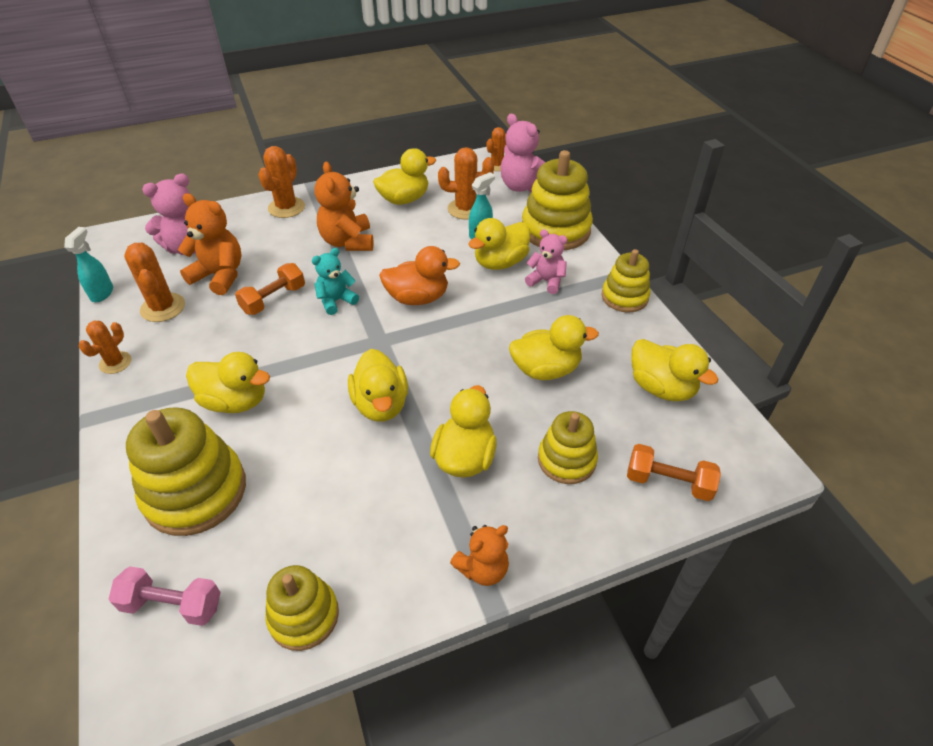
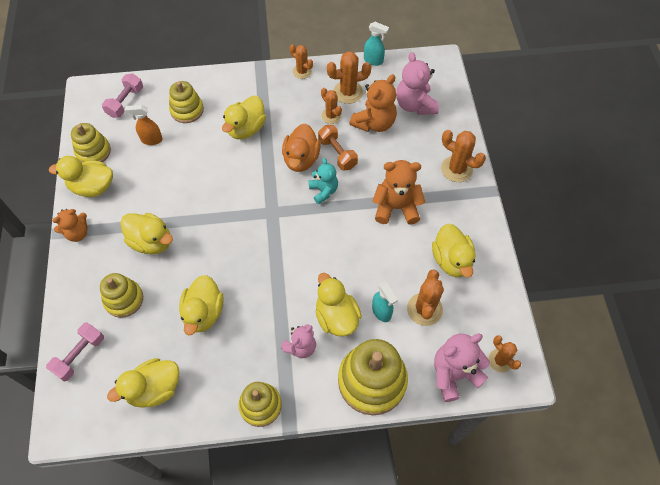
camera: 105 degrees right, 15 degrees up
(195, 492) = (187, 110): yellow stacking toy -> yellow stacking toy, size x0.60
(207, 316) = (331, 116): none -> orange cactus
(267, 525) = (151, 140): none -> orange spray bottle
(381, 404) = (213, 204): yellow duck -> yellow duck (93, 187)
(418, 298) = (310, 245): orange duck -> orange duck (301, 159)
(482, 569) = (77, 233): orange teddy bear -> orange teddy bear turned 105 degrees counterclockwise
(668, 482) = (80, 355): orange dumbbell -> pink dumbbell

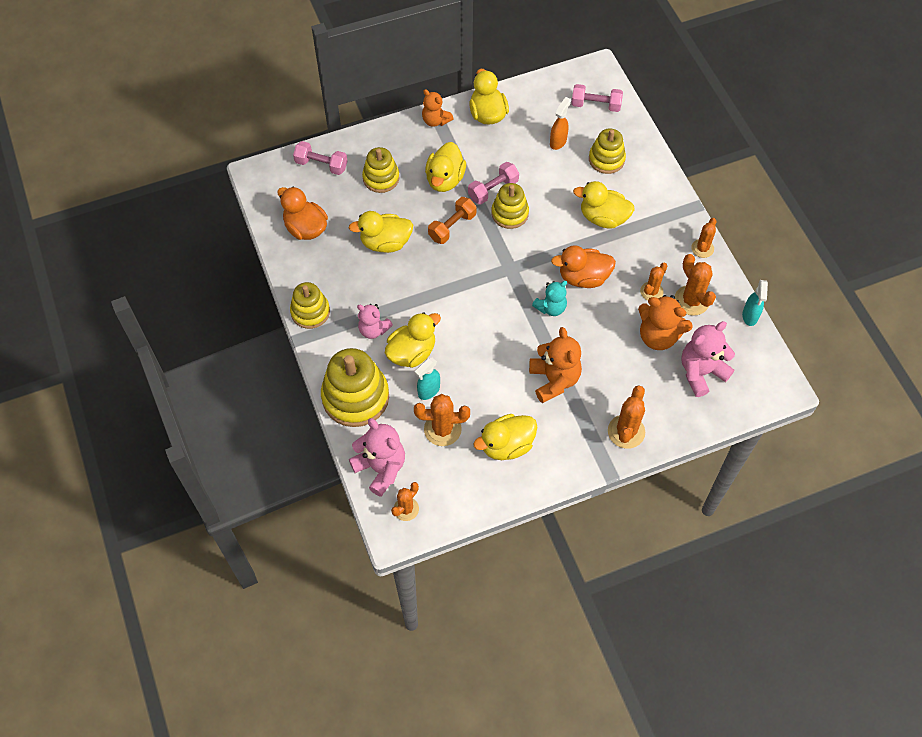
camera: 75 degrees right, 0 degrees up
(93, 151) = (527, 100): yellow stacking toy -> yellow stacking toy (510, 213)
(151, 140) = (558, 141): orange spray bottle -> orange spray bottle turned 45 degrees clockwise
(154, 389) = (305, 228): yellow duck -> orange duck
(181, 204) = (493, 189): none -> pink dumbbell
(337, 153) = (603, 309): orange dumbbell -> orange dumbbell (452, 227)

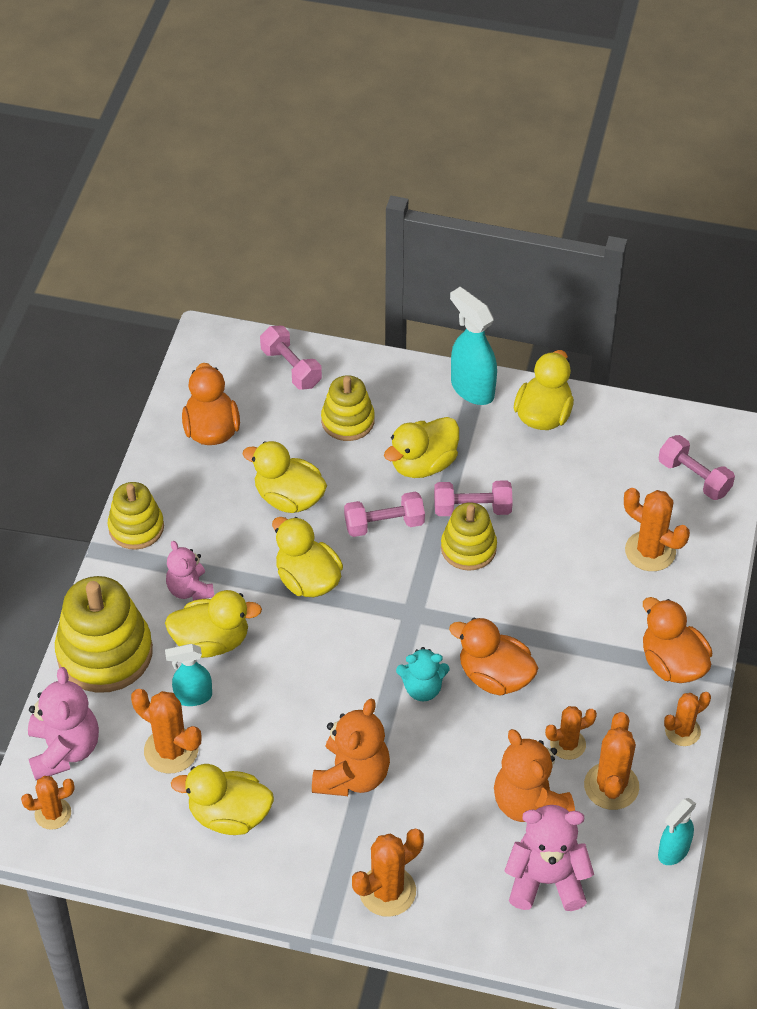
camera: 35 degrees right, 10 degrees down
(435, 120) = (472, 389): orange teddy bear -> turquoise spray bottle
(452, 227) = (384, 524): orange dumbbell -> pink dumbbell
(558, 141) = (605, 496): orange spray bottle -> none
(603, 218) = (583, 619): yellow duck -> yellow duck (307, 580)
(606, 159) = (650, 551): yellow stacking toy -> orange cactus
(668, 215) = (672, 664): none -> orange duck

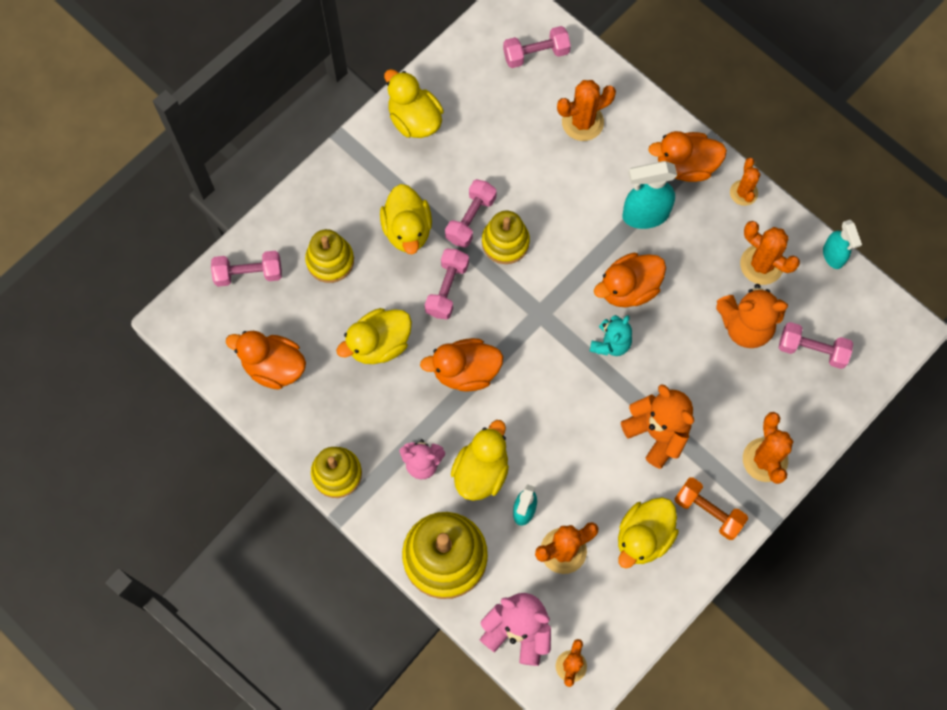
camera: 60 degrees left, 20 degrees up
(294, 863) = (708, 511): none -> orange dumbbell
(307, 580) = (465, 371): yellow duck -> orange duck
(472, 389) = (356, 154): turquoise spray bottle -> turquoise spray bottle (644, 215)
(546, 880) = (812, 350): pink teddy bear -> pink dumbbell
(568, 744) = (712, 273): orange cactus -> none

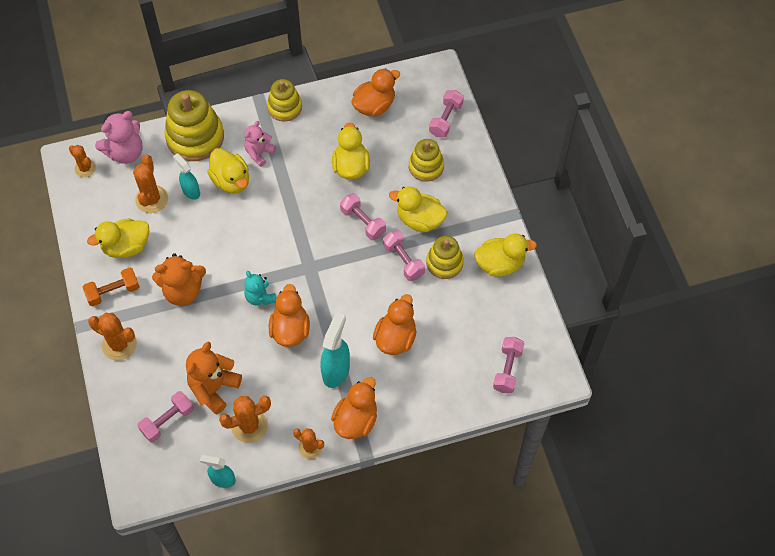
camera: 120 degrees right, 10 degrees down
(465, 371) = (300, 204): orange duck -> orange duck (395, 338)
(505, 242) = (373, 272): yellow stacking toy -> yellow stacking toy (444, 263)
(582, 122) = (433, 370): orange cactus -> none
(643, 537) = (126, 247): yellow duck -> yellow duck turned 90 degrees counterclockwise

